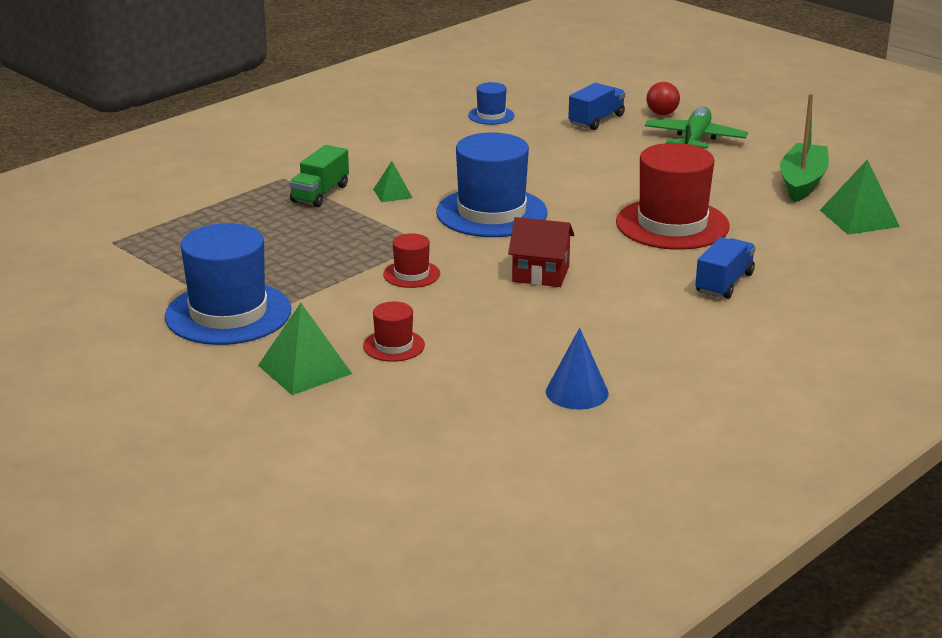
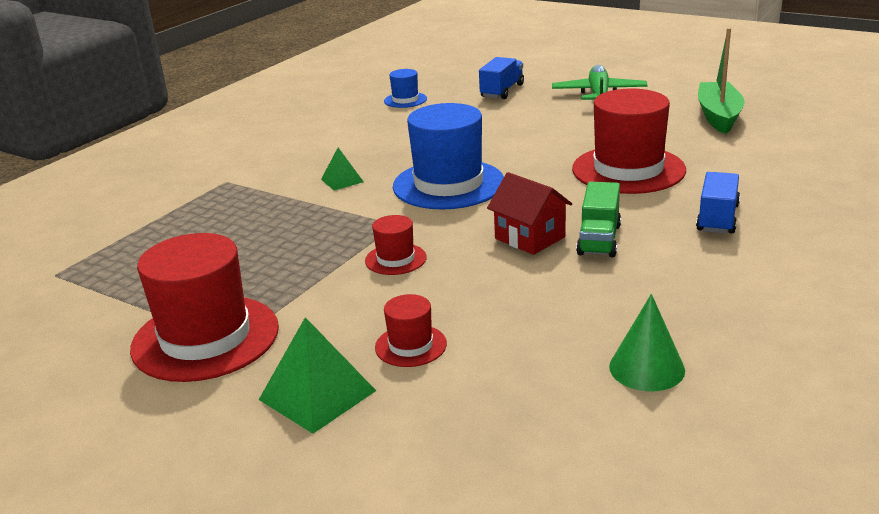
camera: 10 degrees left, 0 degrees up
(228, 313) = (205, 338): blue hat -> red hat
(320, 193) = (268, 191): green truck -> green truck (599, 239)
(540, 274) = (530, 238): red house -> red house turned 45 degrees clockwise
(577, 392) = (646, 368): blue cone -> green cone
(662, 114) = (556, 78): red ball -> none
(859, 218) = (793, 139): green pyramid -> none

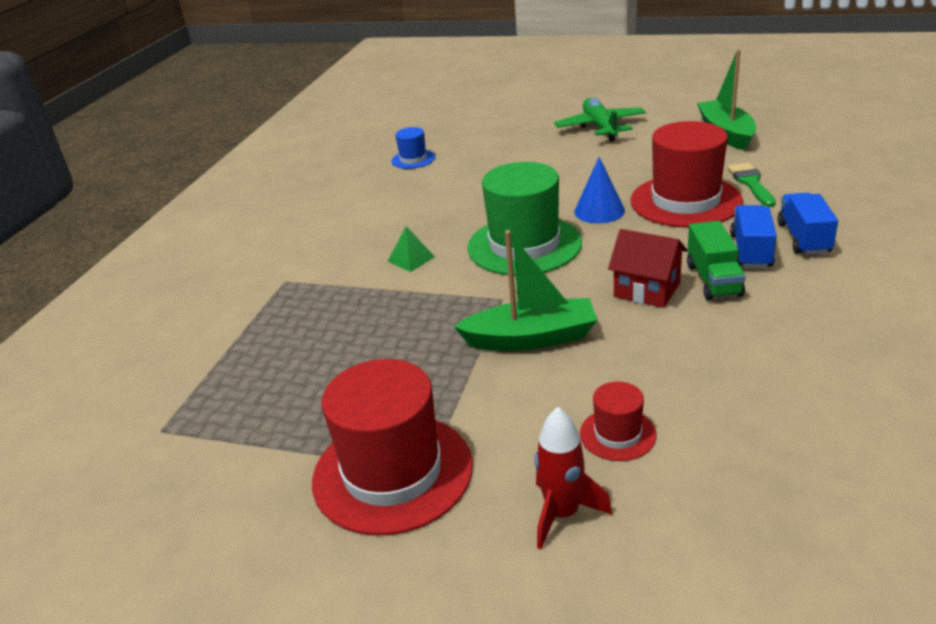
camera: 15 degrees left, 5 degrees up
(317, 395) = (562, 514): green pyramid -> red rocket
(395, 259) = (531, 338): red hat -> green boat
(448, 184) = (524, 245): blue hat -> green hat
(502, 91) = (504, 136): blue truck -> blue truck (751, 251)
(539, 166) = (599, 211): none -> blue cone
(646, 368) = (860, 409): green cone -> none
(706, 163) = (751, 183): none -> green brush

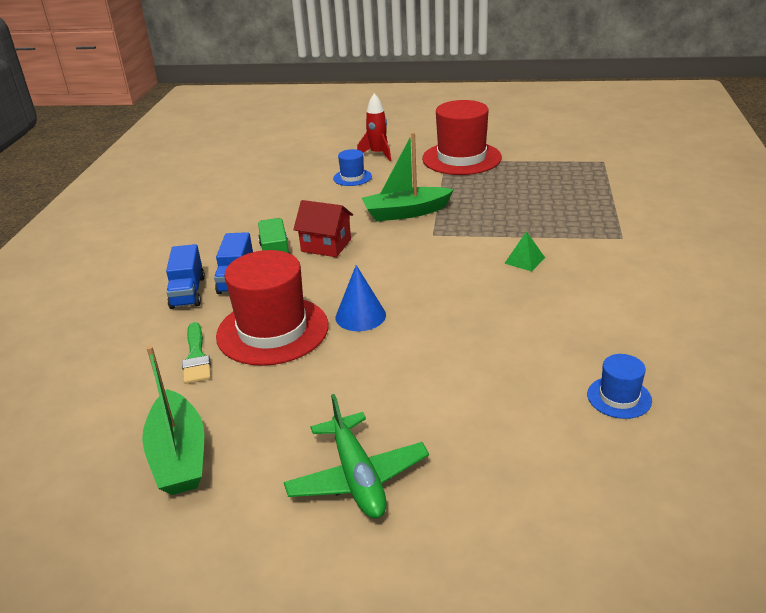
camera: 170 degrees right, 0 degrees up
(524, 245) = (427, 277): green hat -> none
(618, 434) = (352, 177): red hat -> blue hat

